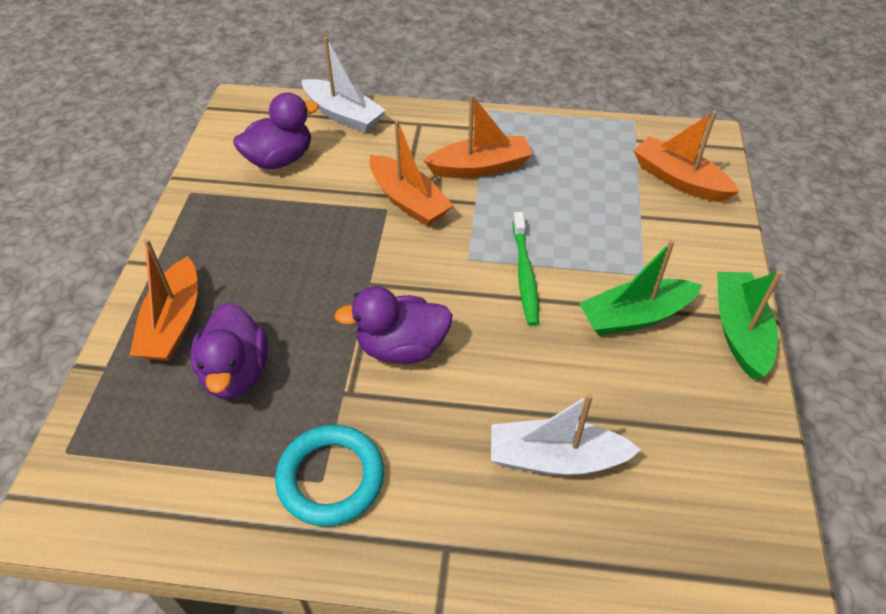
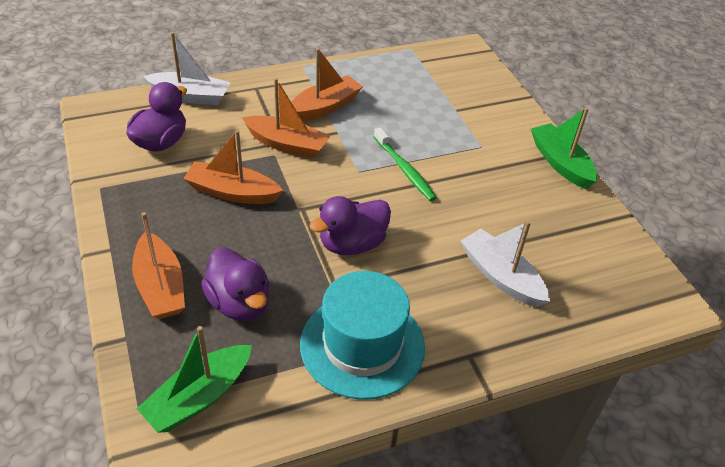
camera: 30 degrees left, 5 degrees down
(331, 478) = (362, 345): turquoise ring -> turquoise hat
(555, 458) = (501, 276): white boat -> white boat turned 75 degrees clockwise
(635, 316) = (493, 174): green boat -> green boat (199, 397)
(679, 180) = (465, 80): orange boat -> orange boat (232, 192)

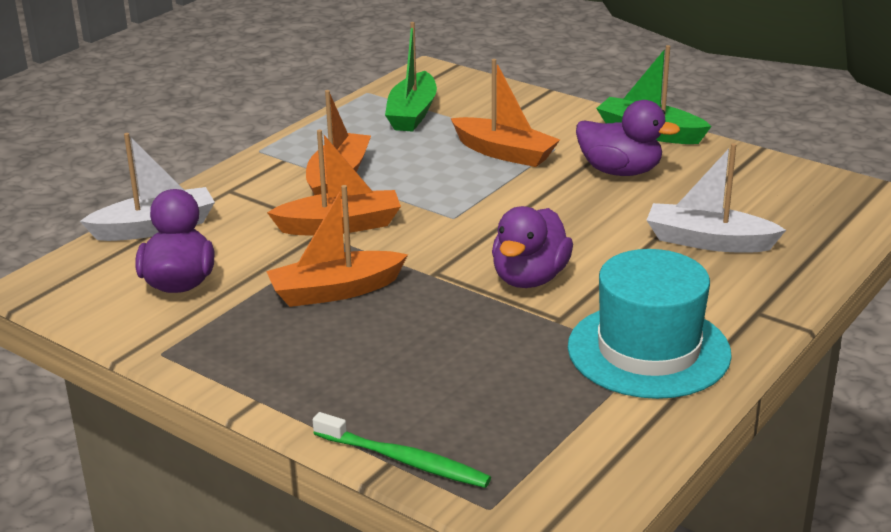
camera: 30 degrees left, 15 degrees down
(160, 286) = (367, 403): orange boat -> orange boat (504, 153)
(199, 397) = (540, 467): green boat -> green boat (412, 113)
(239, 303) = (477, 376): purple duck -> purple duck (620, 171)
(404, 169) = (501, 197): green toothbrush -> green toothbrush (404, 460)

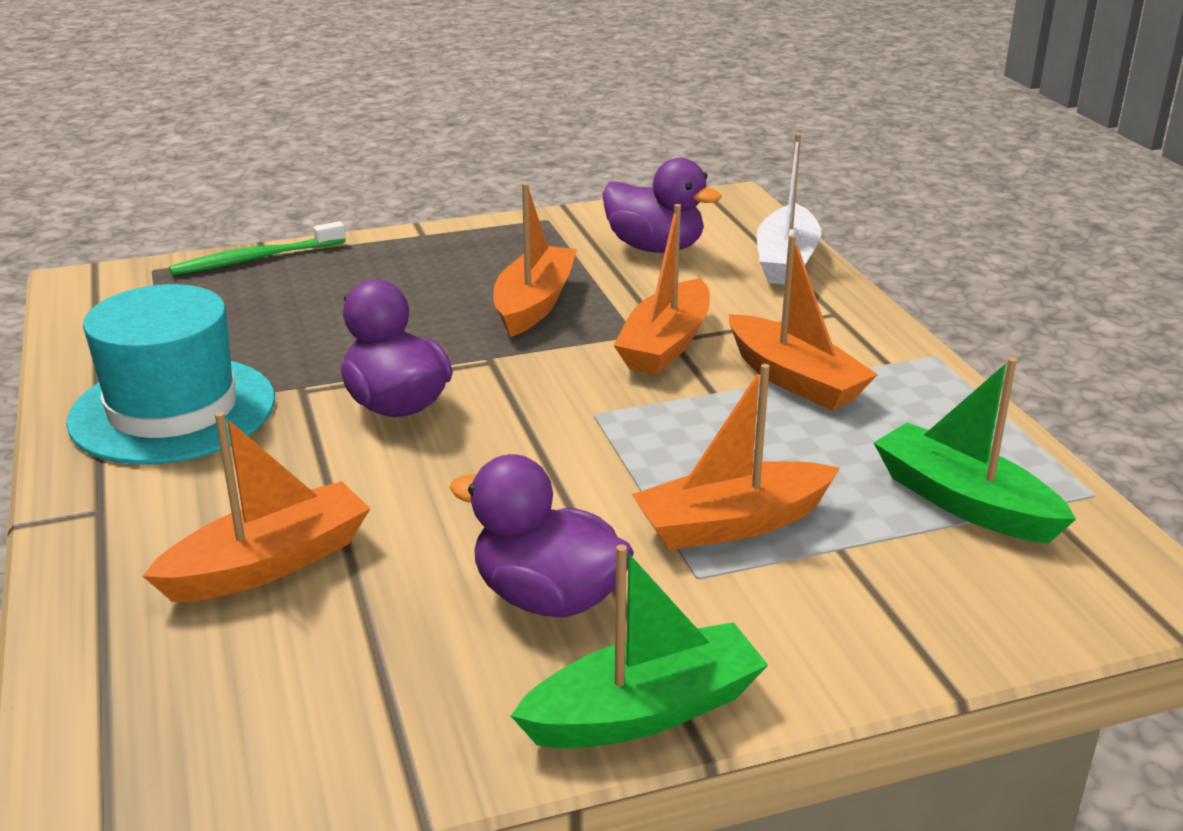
camera: 125 degrees right, 0 degrees up
(620, 171) = (548, 598): purple duck -> purple duck turned 60 degrees clockwise
(708, 241) = (269, 564): white boat -> orange boat

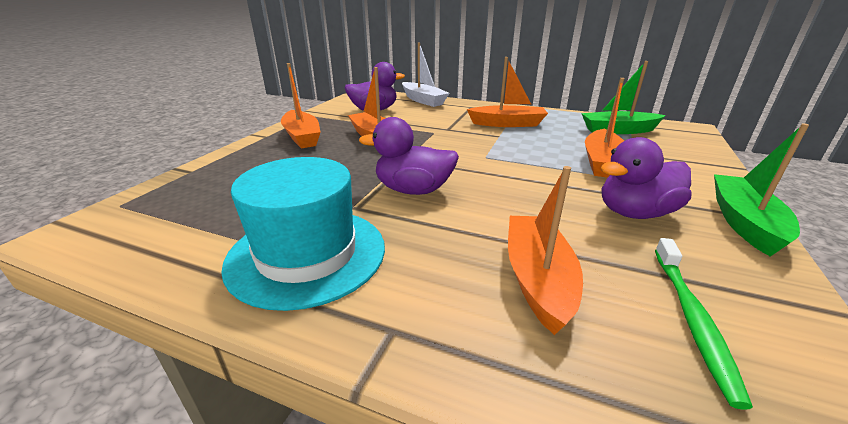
camera: 50 degrees left, 0 degrees up
(255, 259) = (189, 174): green toothbrush -> green toothbrush (692, 319)
(665, 344) = (450, 131): orange boat -> orange boat (302, 137)

